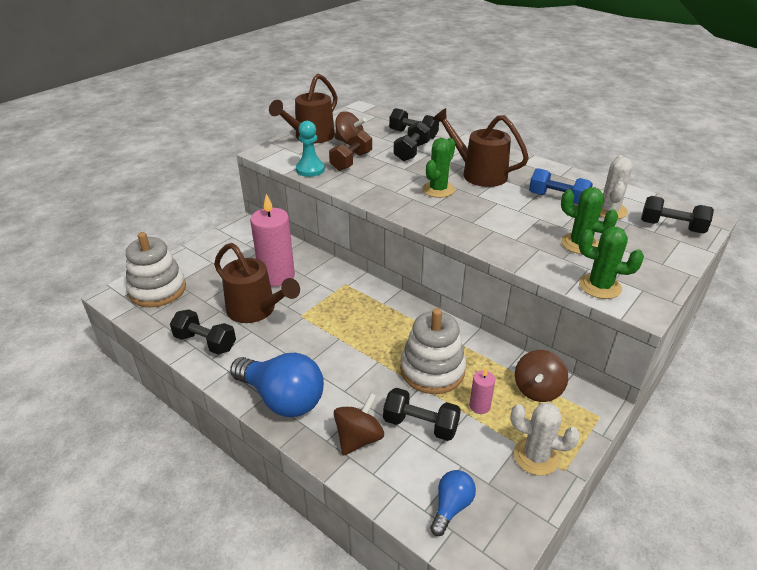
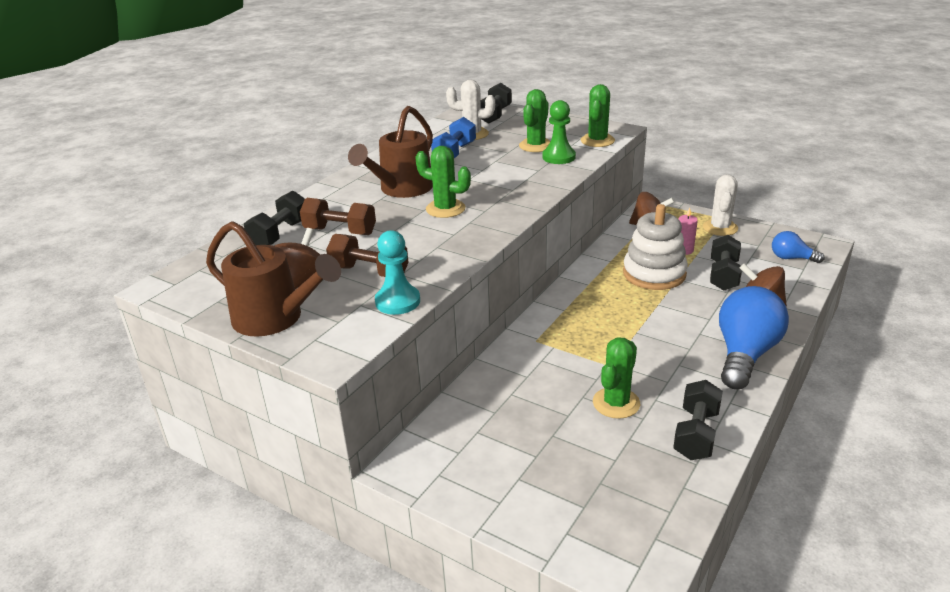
camera: 95 degrees left, 5 degrees down
(158, 290) = (610, 523): white stacking toy -> none
(256, 310) = (616, 403): brown watering can -> green cactus
(277, 276) = (536, 400): pink candle -> none
(411, 152) = (340, 231): black dumbbell -> brown dumbbell
(548, 254) = (558, 157): none -> green pawn

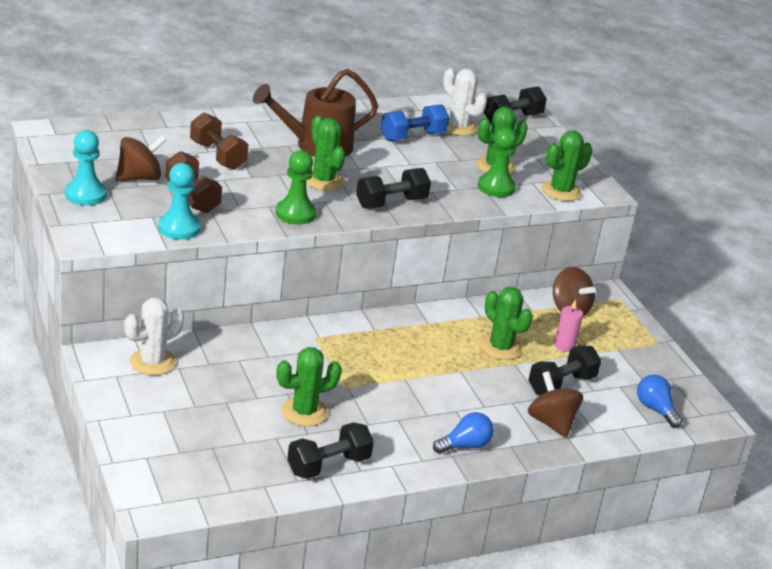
camera: 30 degrees right, 0 degrees up
(276, 319) = (85, 195): brown watering can -> turquoise pawn
(280, 234) = (173, 135): black dumbbell -> black dumbbell (391, 203)
(465, 241) = (295, 214): none -> green pawn
(654, 274) = (500, 348): white stacking toy -> green cactus
(720, 228) = (637, 348): white cactus -> white cactus (152, 362)
(745, 354) = (465, 445): blue light bulb -> blue light bulb, size x0.51

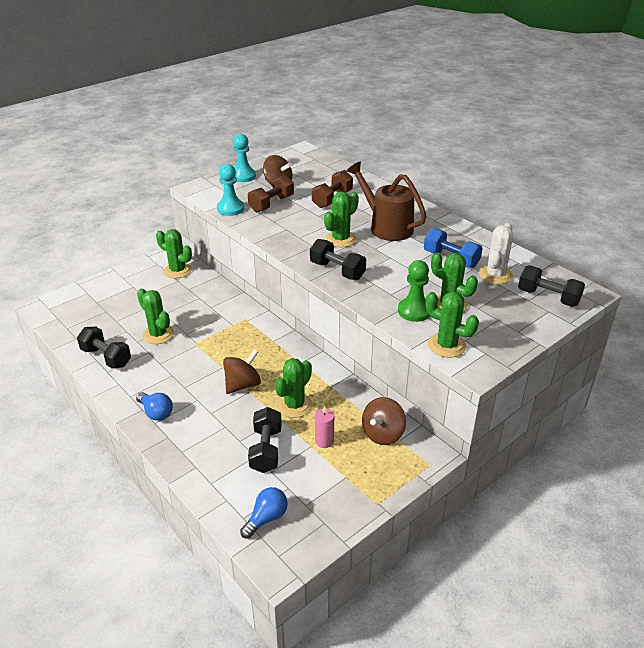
camera: 75 degrees right, 5 degrees up
(152, 362) = (177, 270): white cactus -> green cactus
(295, 214) = (285, 239): green pawn -> none
(551, 423) = (209, 453): brown spinning top -> brown spinning top (242, 385)
(561, 384) = (266, 450): black dumbbell -> black dumbbell turned 60 degrees clockwise

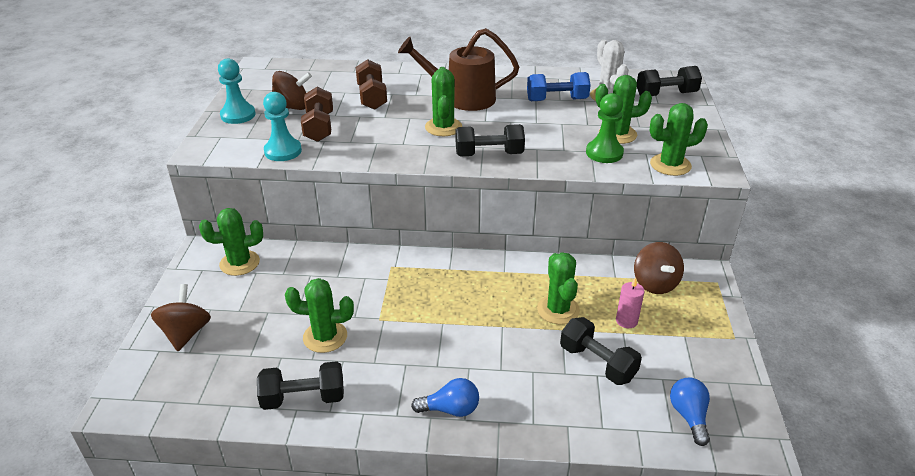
camera: 45 degrees left, 0 degrees up
(242, 385) = (487, 324): brown spinning top -> brown spinning top (186, 333)

